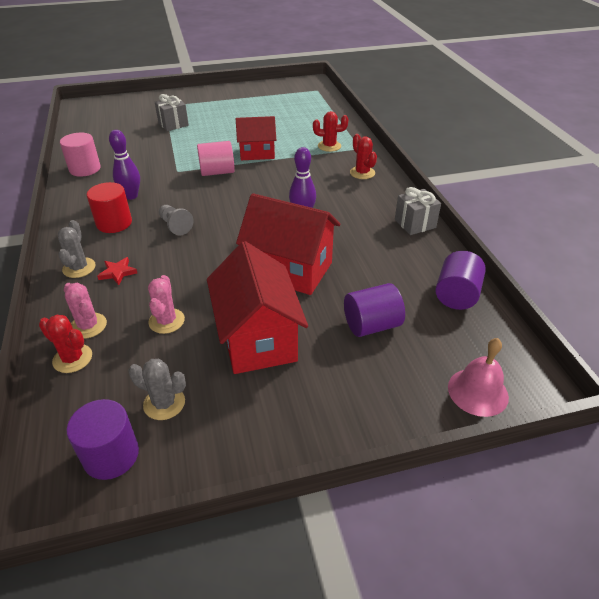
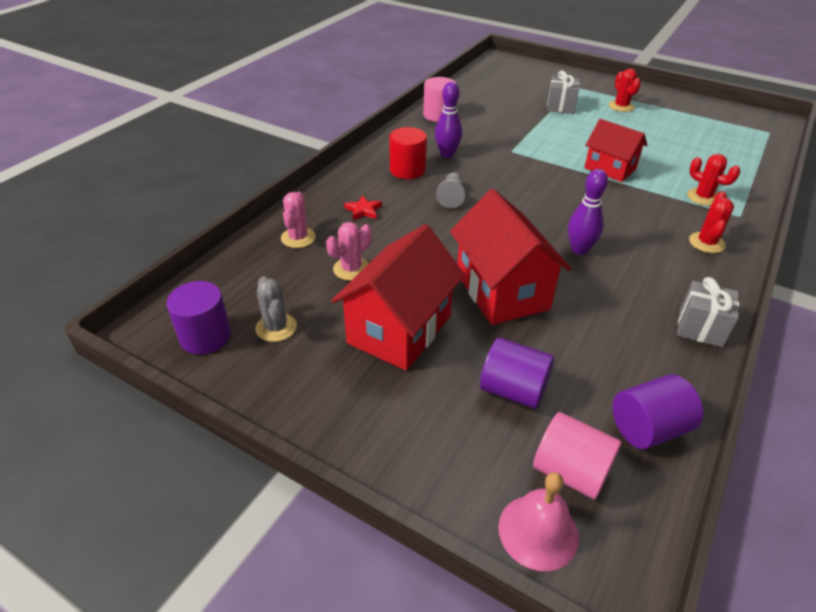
camera: 45 degrees right, 0 degrees up
(72, 358) = (262, 254): red cactus -> red cactus (621, 106)
(79, 268) = (342, 191): grey cactus -> none
(217, 172) = (547, 168): pink cylinder -> pink cylinder (570, 472)

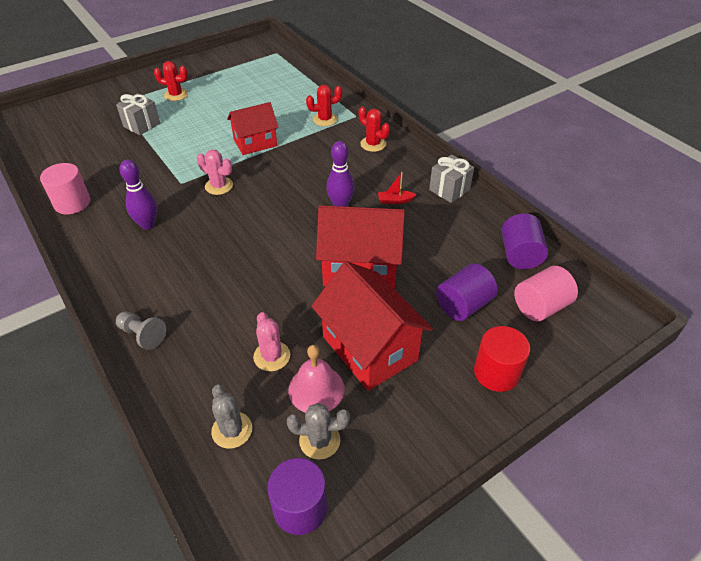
camera: 65 degrees left, 5 degrees up
(264, 273) = (232, 430): none -> grey cactus
(298, 238) = (194, 385): pink cactus -> pink cactus (219, 186)
(363, 210) = (188, 317): red star -> none
(407, 170) = (148, 261): red cylinder -> red cylinder (496, 372)
(451, 197) = (218, 249): grey pawn -> grey pawn (142, 335)
(538, 531) = (579, 342): pink bell -> pink bell (316, 389)
(629, 287) = (395, 201): none -> red boat

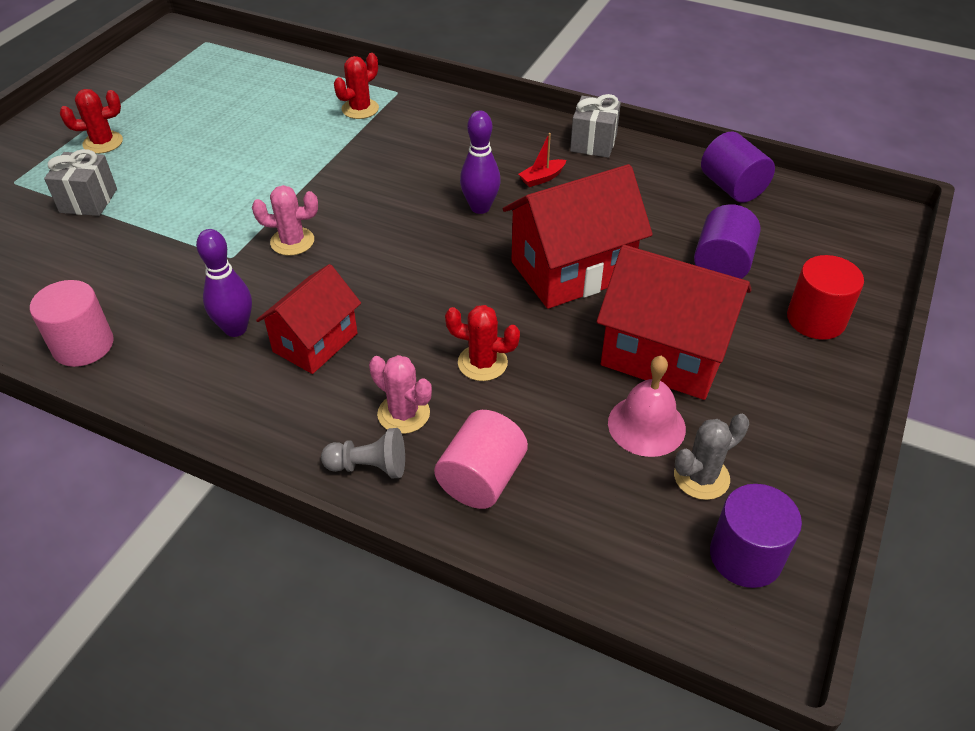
camera: 30 degrees left, 0 degrees up
(232, 430) = (592, 517): grey cactus -> none
(255, 143) = (291, 169): red house -> red house (315, 342)
(272, 356) = (561, 414): pink cactus -> pink cactus (403, 413)
(373, 144) = (452, 120): red cactus -> red cactus (482, 363)
(540, 306) = (799, 233): pink cylinder -> pink cylinder (481, 479)

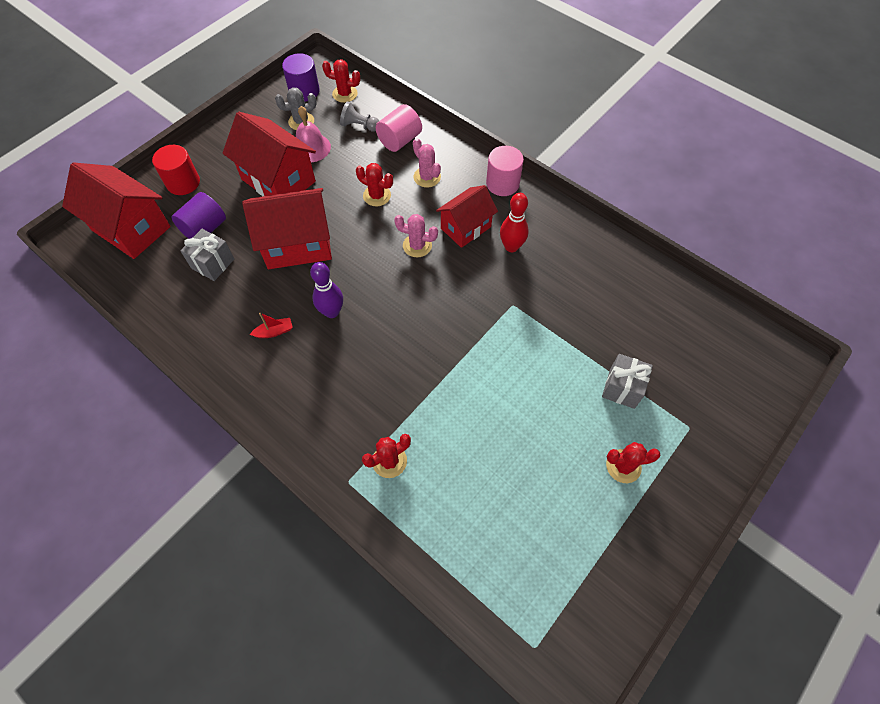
camera: 165 degrees left, 15 degrees up
(83, 345) = (601, 254): pink cylinder -> pink cylinder (502, 183)
(235, 329) = (511, 247): purple bowling pin -> red bowling pin
(292, 241) = (470, 309): pink cactus -> pink cactus (417, 245)
(369, 466) = (450, 156): grey pawn -> grey pawn (359, 126)
(593, 143) = (214, 362): grey gift -> grey gift (213, 263)
(652, 571) = (345, 94): none -> red cactus
(732, 187) = (147, 290): purple cylinder -> none
(826, 245) = (131, 228): none -> red house

